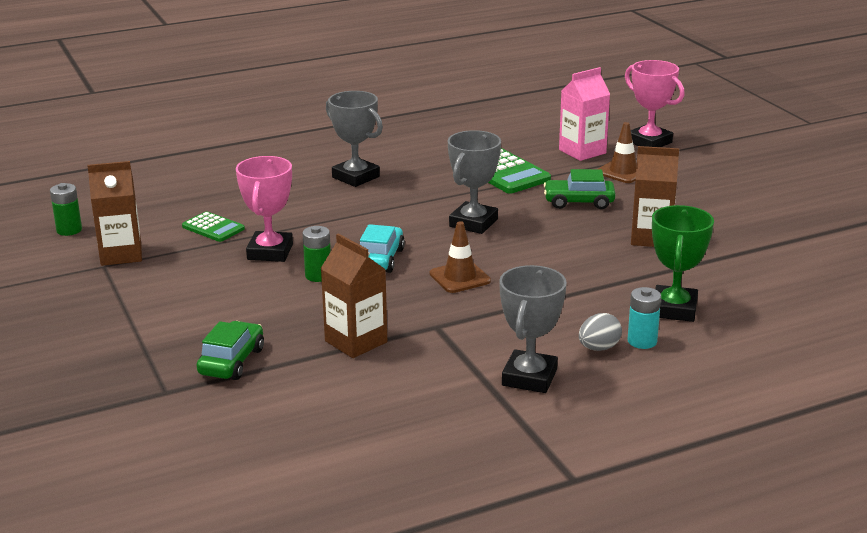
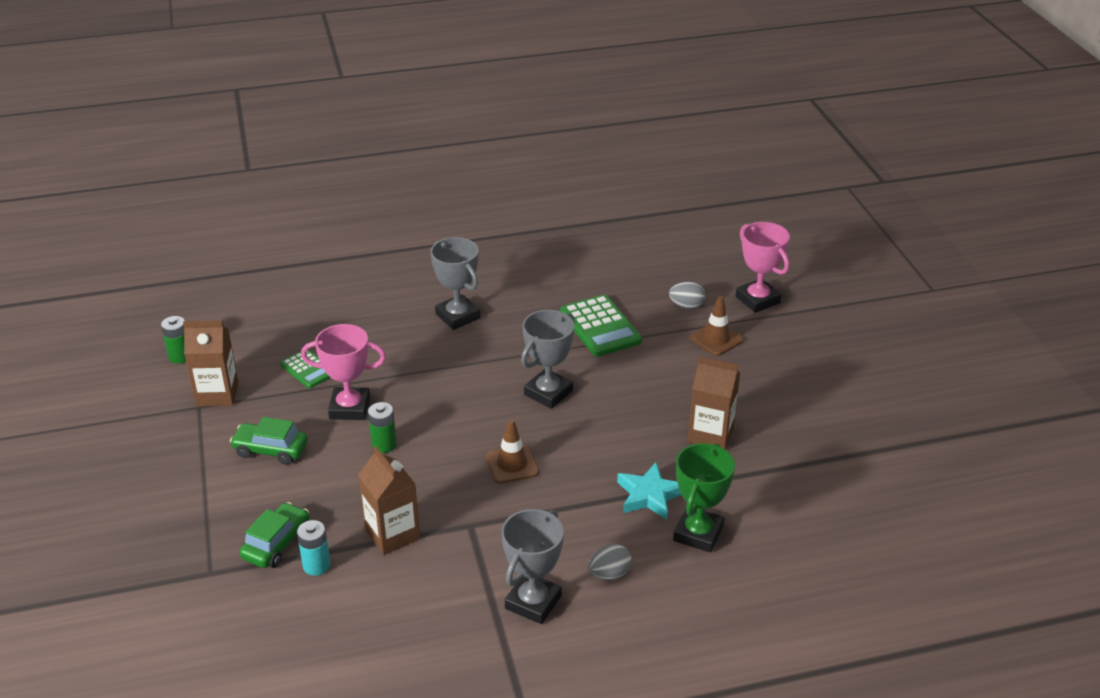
camera: 10 degrees right, 10 degrees up
(270, 252) = (350, 408): pink trophy -> pink trophy turned 75 degrees clockwise
(380, 259) = (446, 430): turquoise car -> none
(578, 202) = (658, 377): green car -> green car (271, 450)
(582, 151) = (686, 306): pink carton -> grey egg
(611, 286) = (649, 495): none -> turquoise star
(642, 341) = (652, 571): turquoise battery -> turquoise battery (316, 565)

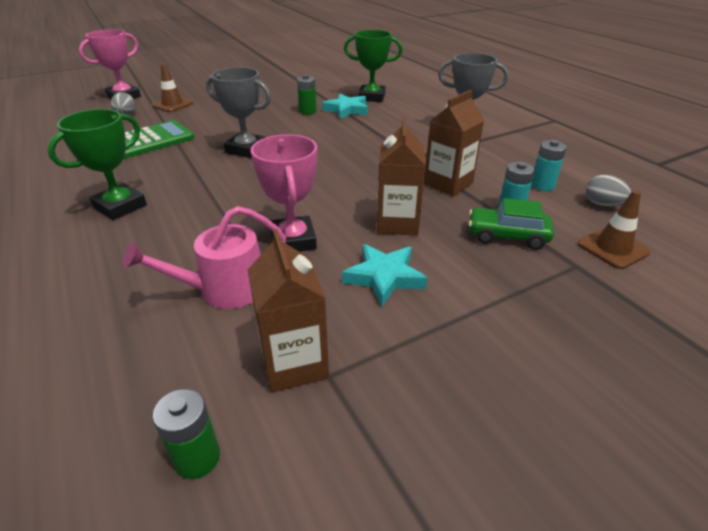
camera: 105 degrees left, 0 degrees up
(271, 450) = (384, 277): green car -> turquoise star
(308, 369) = (224, 289): green calculator -> pink watering can
(348, 615) = (542, 185): none -> turquoise battery
(384, 445) = (342, 209): green battery -> green battery (307, 111)
(458, 316) = (120, 206): grey trophy -> green trophy
(512, 464) = (339, 152): brown traffic cone -> brown traffic cone (612, 248)
(609, 574) = (422, 114): grey egg -> grey egg (602, 204)
(710, 434) = (280, 100): brown carton -> brown carton (397, 223)

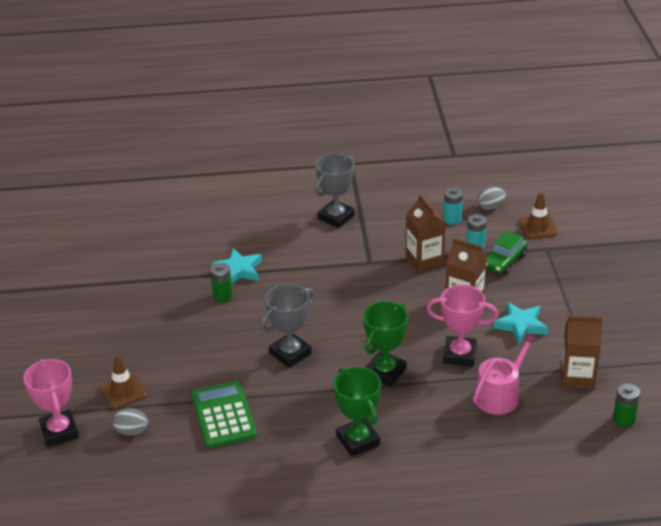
camera: 65 degrees left, 0 degrees up
(224, 289) = (500, 395): pink watering can -> pink watering can turned 135 degrees counterclockwise
(371, 97) = (216, 245): green trophy -> green trophy (385, 372)

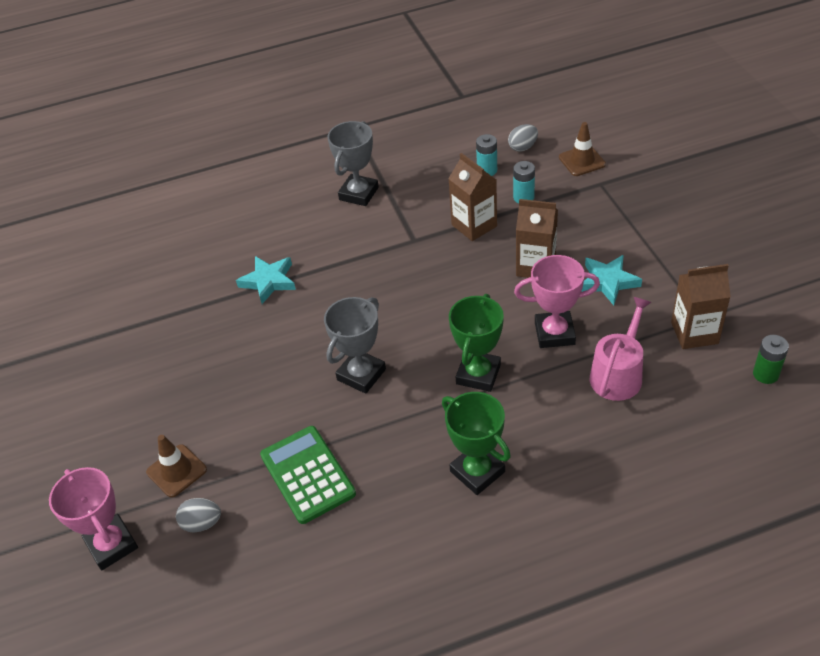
camera: 10 degrees left, 10 degrees up
(222, 296) = (260, 318): green battery -> none
(504, 261) = (561, 208): green car -> none

